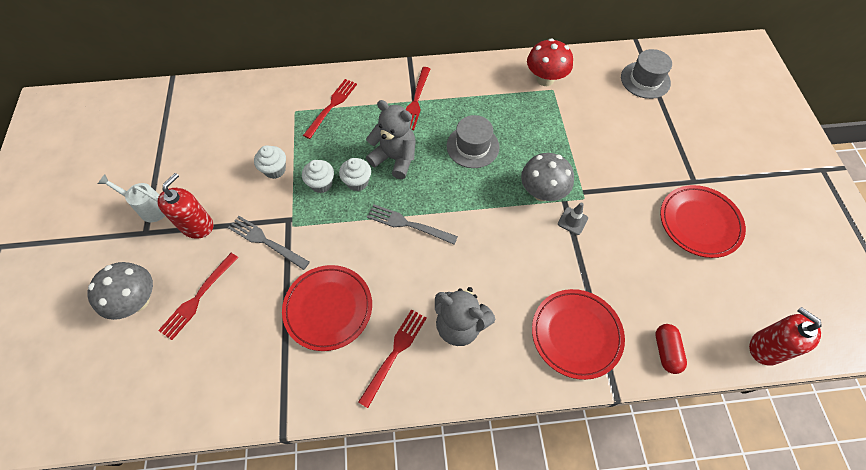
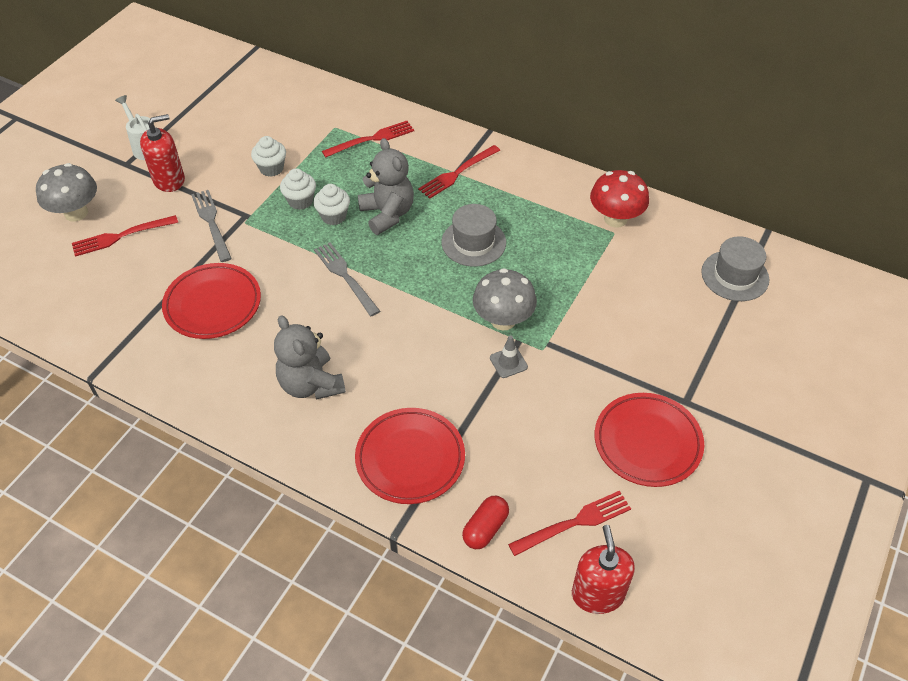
camera: 35 degrees right, 10 degrees down
(395, 353) = (234, 372): red fork -> red fork (574, 522)

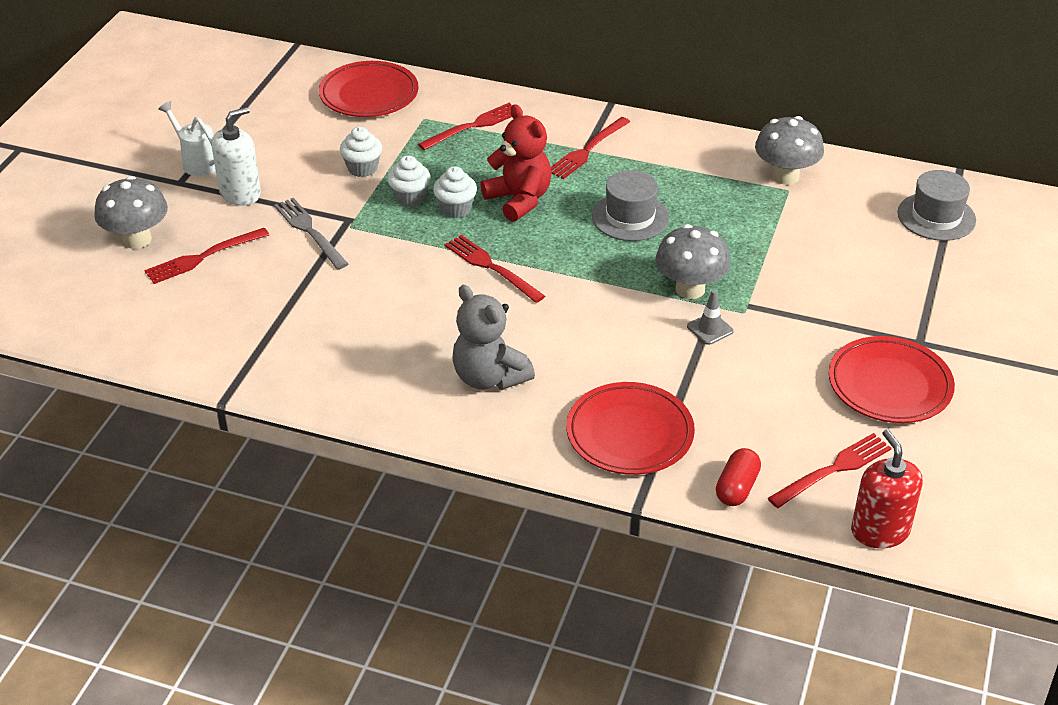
camera: 10 degrees left, 10 degrees down
(169, 180) = (240, 193): red soap dispenser -> white soap dispenser
(213, 304) = (343, 313): red plate -> red plate (369, 95)
(345, 276) = (491, 267): grey fork -> red fork
(387, 214) = (519, 200): grey teddy bear -> red teddy bear
(615, 219) = (785, 176): red mushroom -> grey mushroom

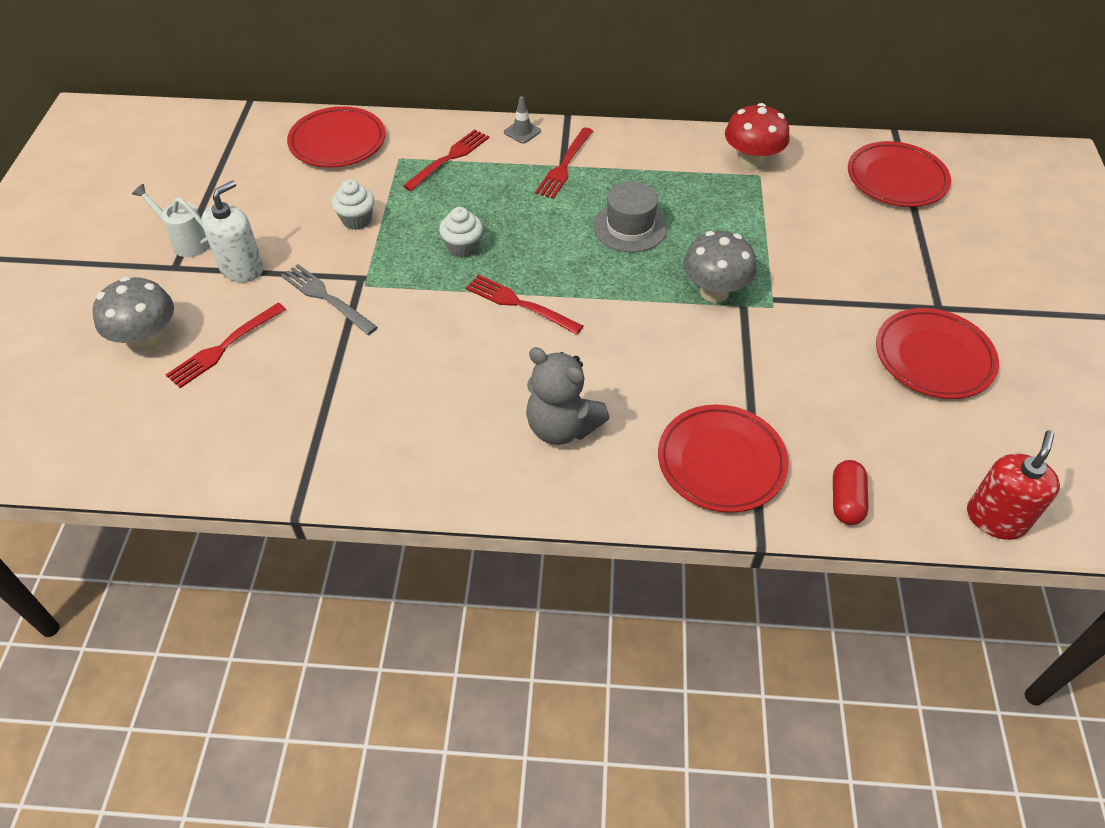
camera: 15 degrees left, 10 degrees up
(410, 198) = (414, 243): white cupcake -> none
(519, 200) = (520, 227): red teddy bear -> none
(710, 329) = (749, 330): grey traffic cone -> grey traffic cone (522, 132)
(785, 176) = (751, 162): grey mushroom -> red mushroom
(833, 469) = (924, 459): red fork -> none
(880, 531) = (995, 518): red soap dispenser -> red soap dispenser turned 60 degrees clockwise
(936, 217) = (896, 179): grey hat -> red plate

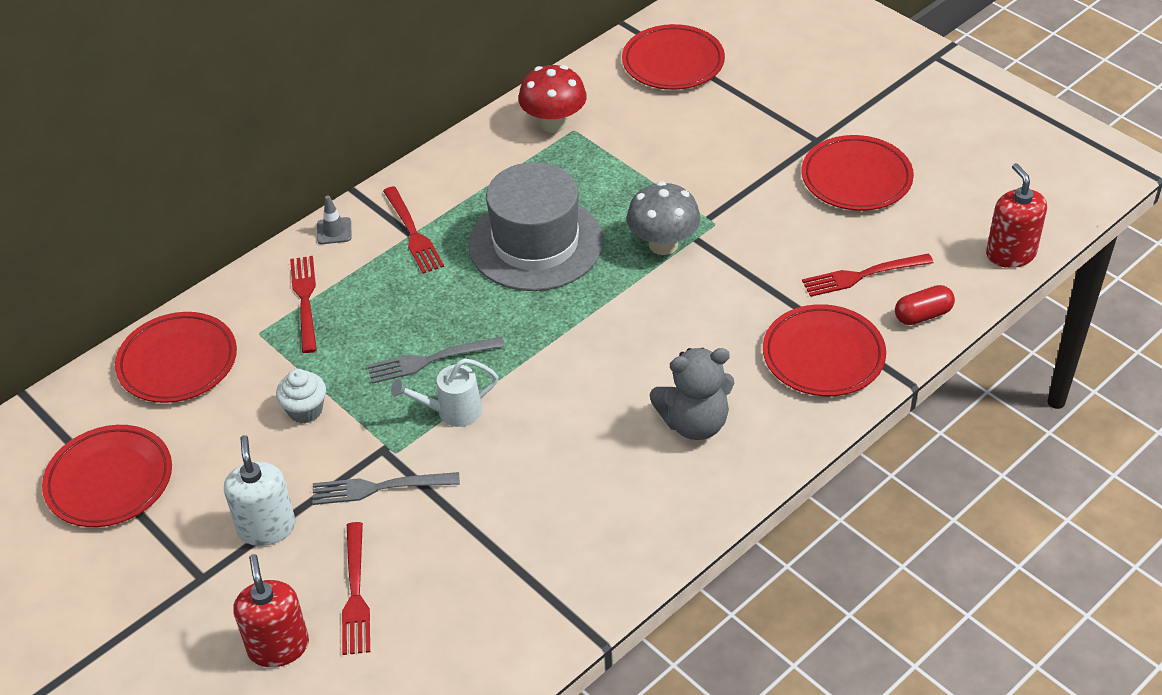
camera: 45 degrees left, 5 degrees down
(147, 340) = (278, 646): grey mushroom -> red soap dispenser
(186, 241) = (176, 550): white watering can -> white watering can (452, 412)
(215, 178) = (109, 481): none -> red plate
(462, 247) = (430, 360): white cupcake -> grey fork
(519, 304) = (538, 366): red fork -> red fork (862, 276)
(630, 227) = (536, 243): grey hat -> grey hat, size x1.68
(846, 500) = (923, 315): red capsule -> red capsule turned 75 degrees counterclockwise

